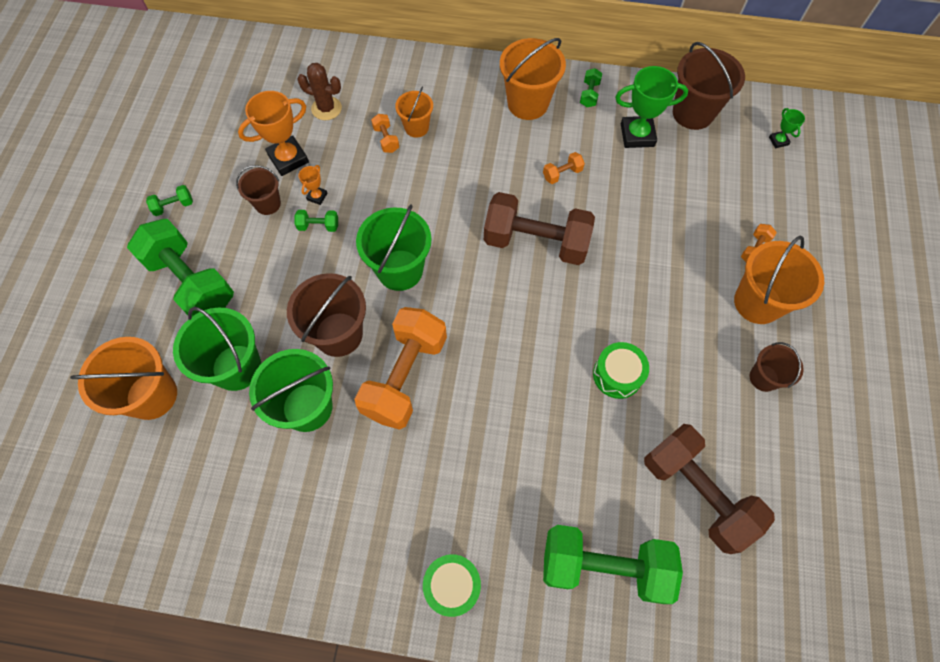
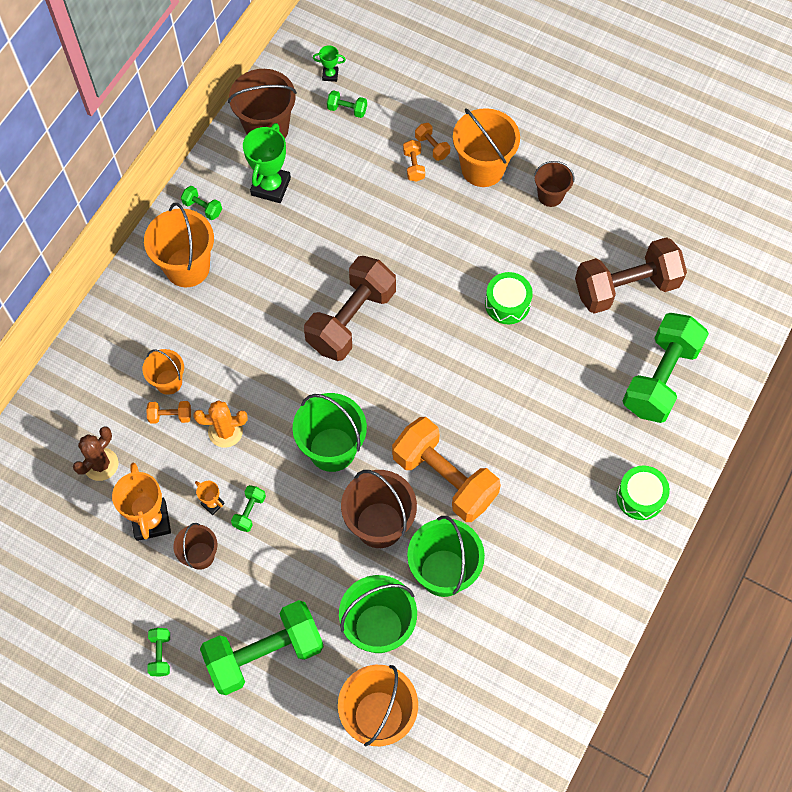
camera: 70 degrees left, 0 degrees up
(387, 183) = (225, 431): none -> orange cactus
(562, 174) = (286, 268): orange dumbbell -> orange dumbbell (414, 166)
(750, 166) = (347, 109): none -> green dumbbell

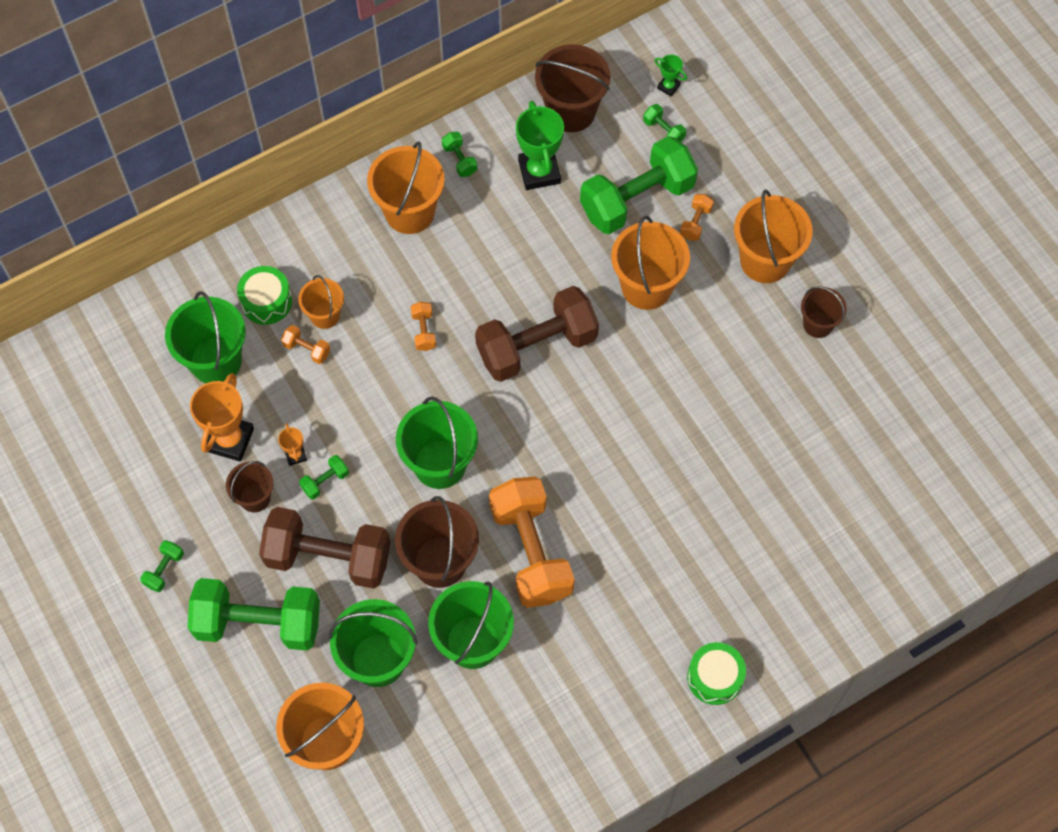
camera: 30 degrees right, 0 degrees up
(101, 464) = (216, 361): brown cactus -> green bucket
(225, 431) = (349, 392): orange cactus -> none
(271, 186) = (539, 172): green trophy -> green trophy turned 60 degrees counterclockwise
(407, 232) = (646, 287): none -> orange bucket
(432, 147) = (726, 212): orange dumbbell -> orange dumbbell (424, 331)
(507, 304) = (703, 412): green drum -> green drum (266, 301)
(626, 287) = (837, 459): brown dumbbell -> brown dumbbell (328, 557)
(660, 378) = (813, 570): green dumbbell -> green dumbbell (637, 199)

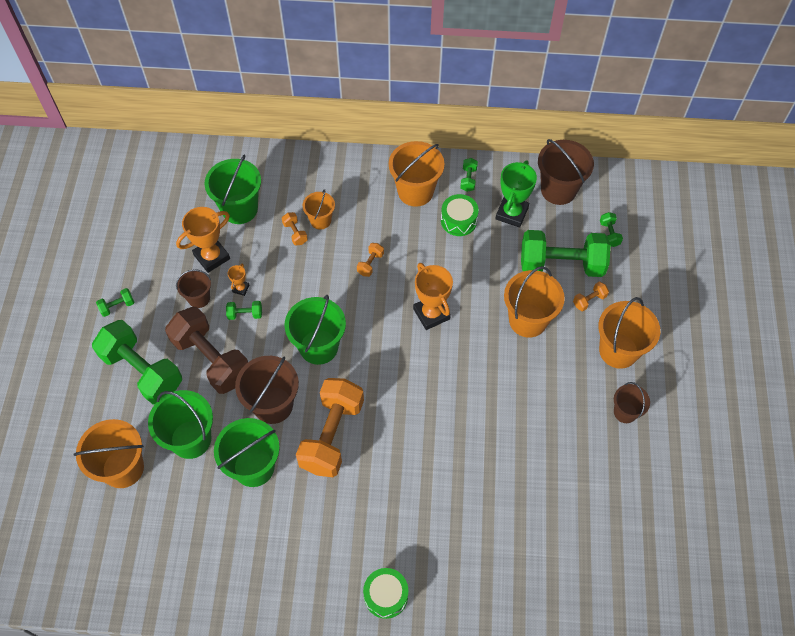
camera: 35 degrees right, 5 degrees down
(266, 301) = (294, 193): green drum -> green drum (458, 220)
(536, 346) = (431, 314): brown dumbbell -> orange trophy
(668, 86) = (632, 210): green trophy -> none

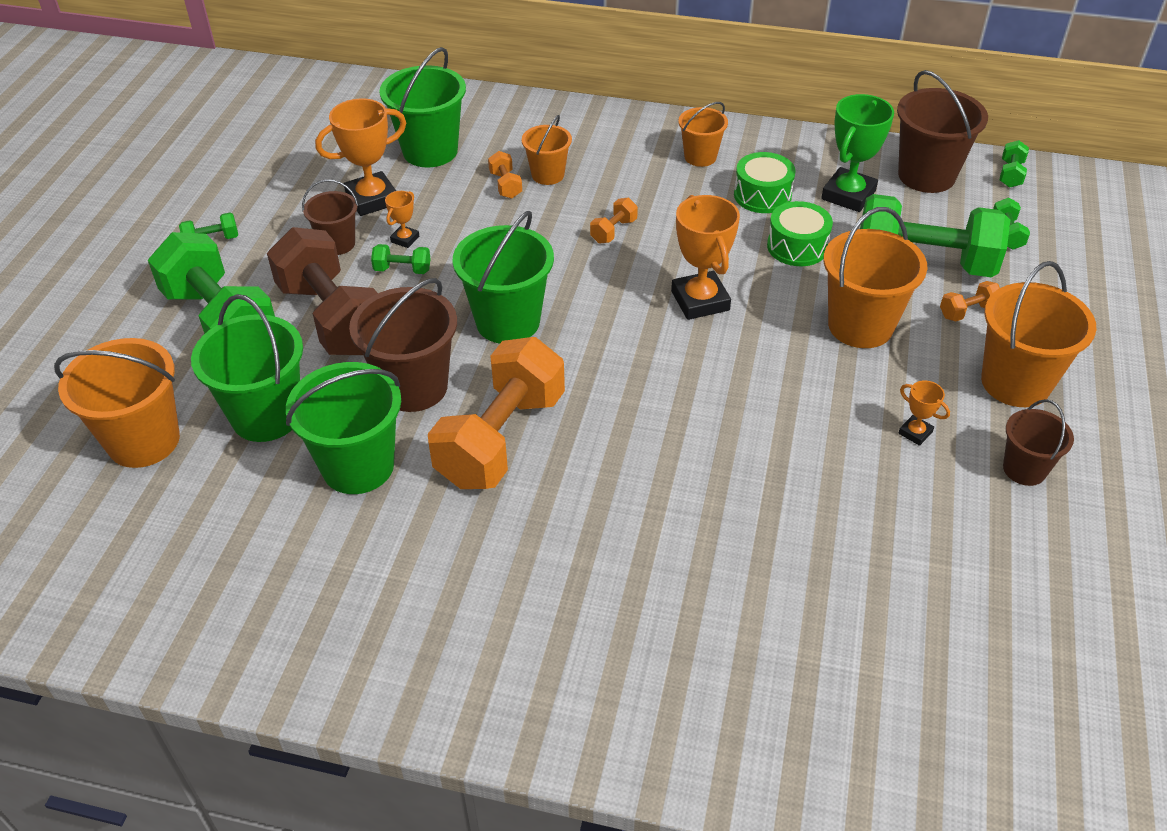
camera: 10 degrees right, 15 degrees down
(386, 595) = (543, 693): green drum -> green drum (797, 246)
(415, 191) = (700, 157): orange bucket -> orange bucket, size x0.58
(468, 179) = (784, 151): green dumbbell -> green dumbbell (1010, 174)
(564, 395) = (915, 433): none -> orange trophy

